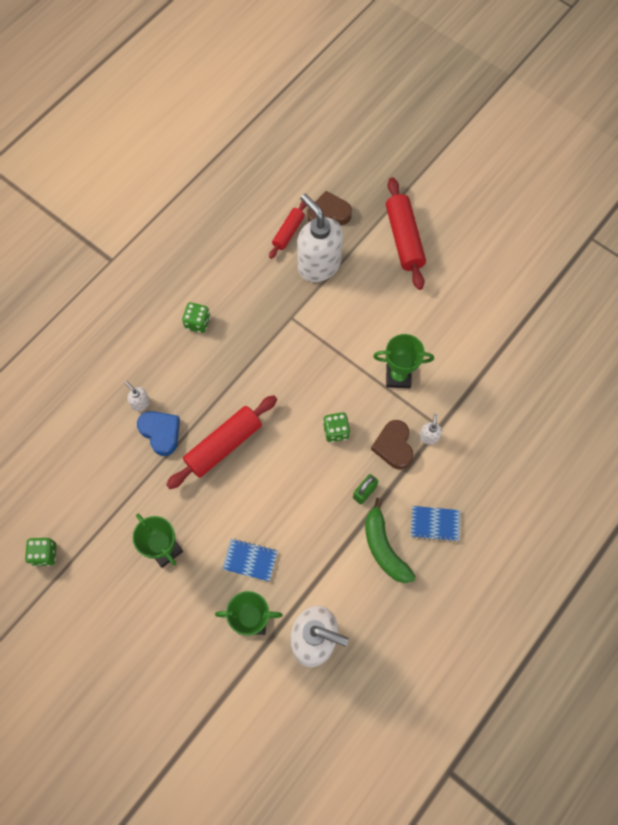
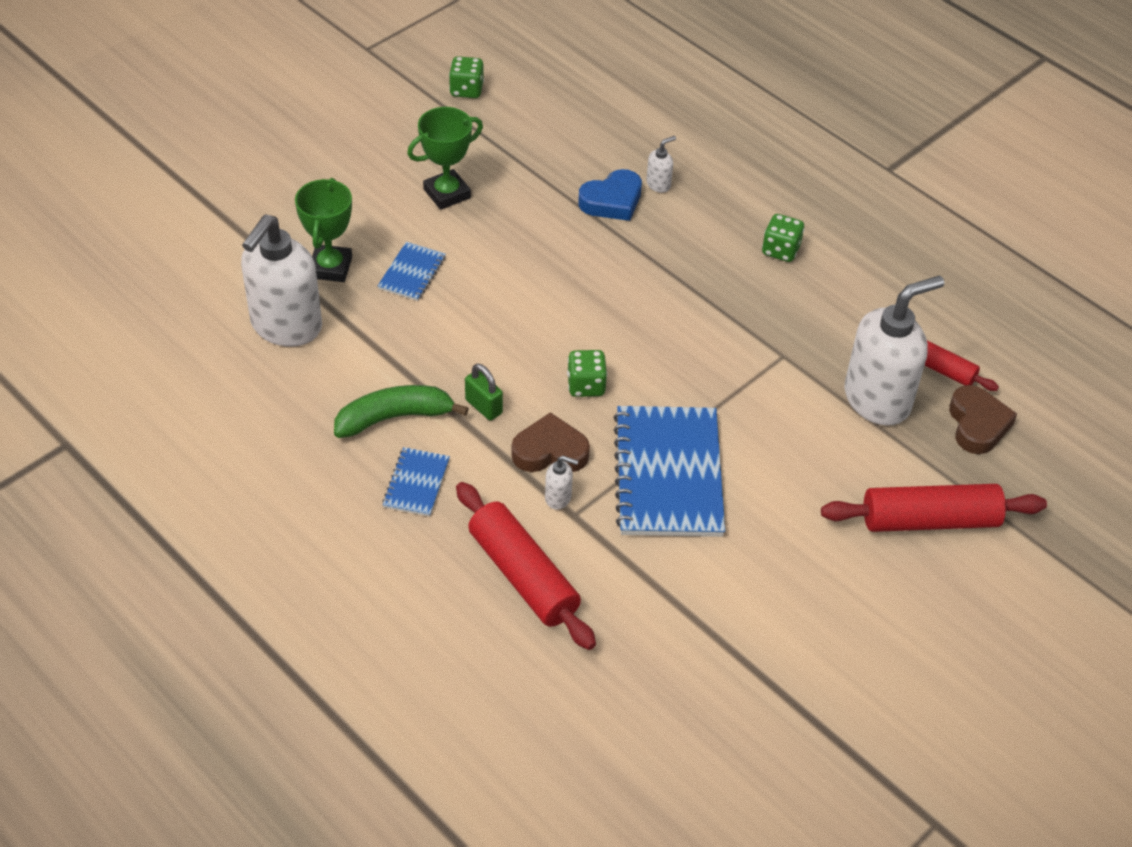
camera: 95 degrees right, 20 degrees down
(223, 445) = (583, 261): red rolling pin -> red rolling pin (523, 575)
(398, 376) = (668, 474): green trophy -> blue notebook

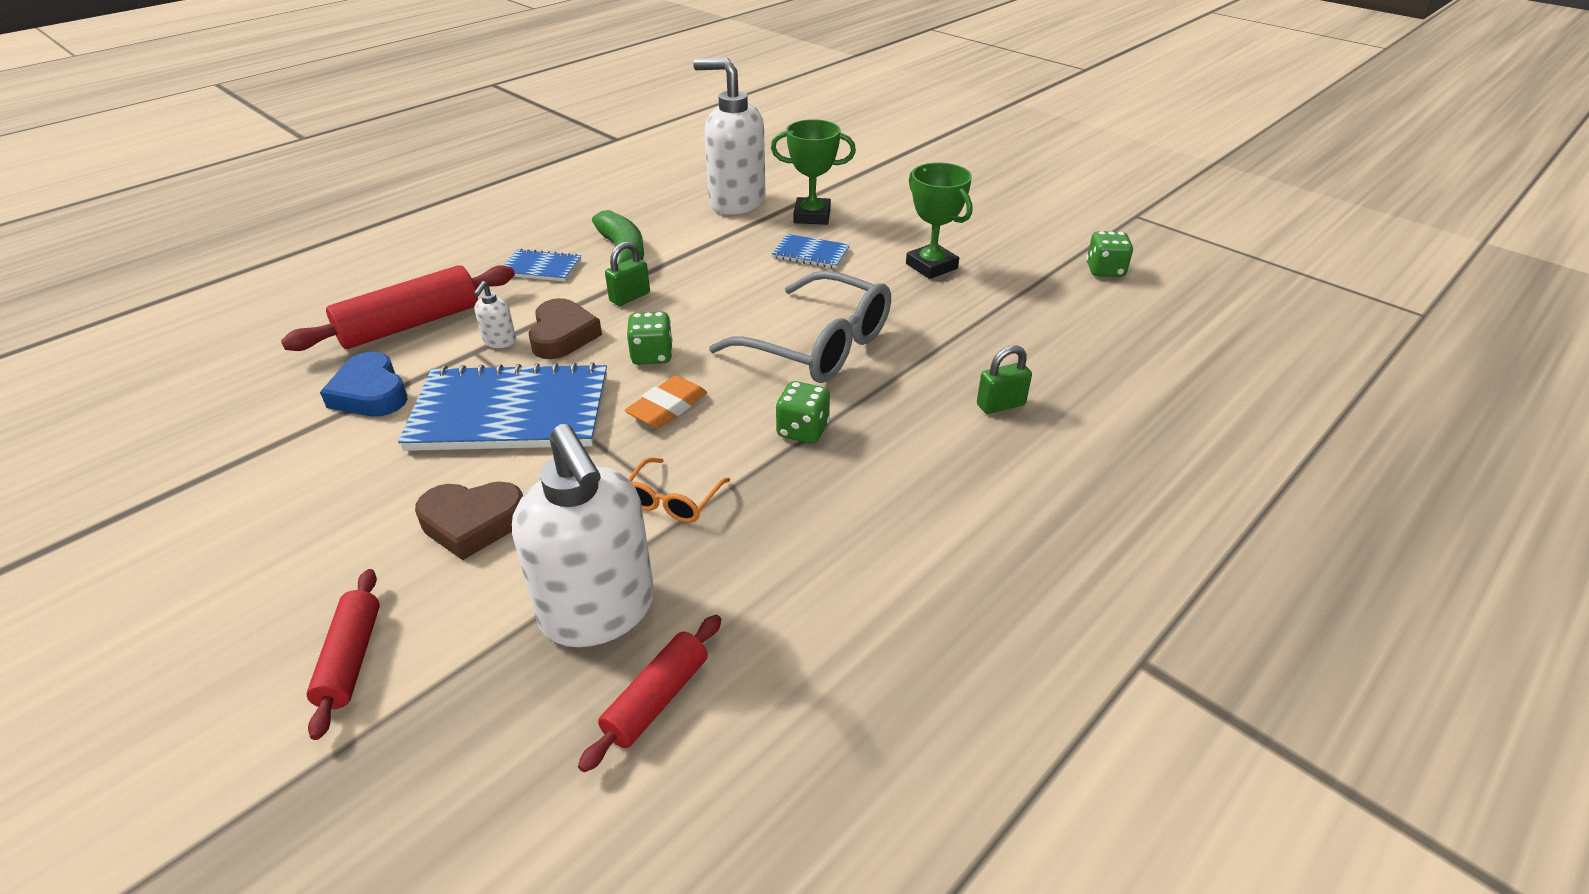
camera: 90 degrees right, 10 degrees down
(575, 277) = (818, 346): none -> grey glasses
(612, 201) = (956, 369): blue heart -> blue heart (370, 393)
(658, 184) = (1000, 405): white soap dispenser -> green padlock
(661, 373) = (667, 407): none -> orange eraser
(772, 366) = (672, 500): none -> orange glasses
(780, 250) = (901, 516): green dice -> green dice (802, 430)
(929, 520) = (350, 659): red rolling pin -> red rolling pin, size x0.58
(977, 424) = (525, 745): brown heart -> brown heart (472, 523)

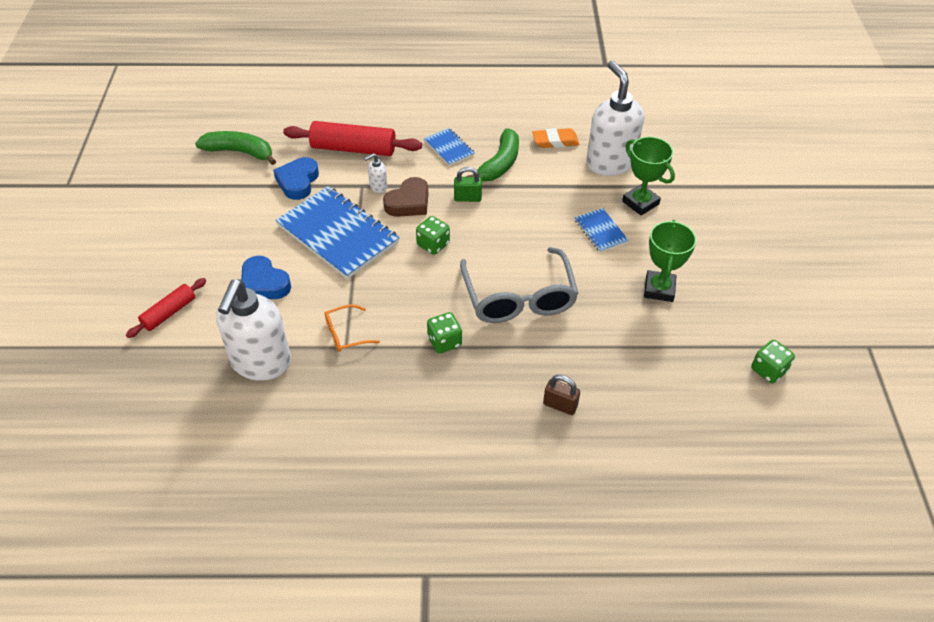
camera: 45 degrees right, 10 degrees up
(223, 410) = (240, 152): none -> green banana
(472, 523) = (264, 283): brown heart -> blue heart
(656, 699) = (238, 416): red rolling pin -> none
(667, 407) = (403, 281): orange eraser -> orange eraser (555, 141)
(1000, 405) = (560, 405): green padlock -> brown padlock

